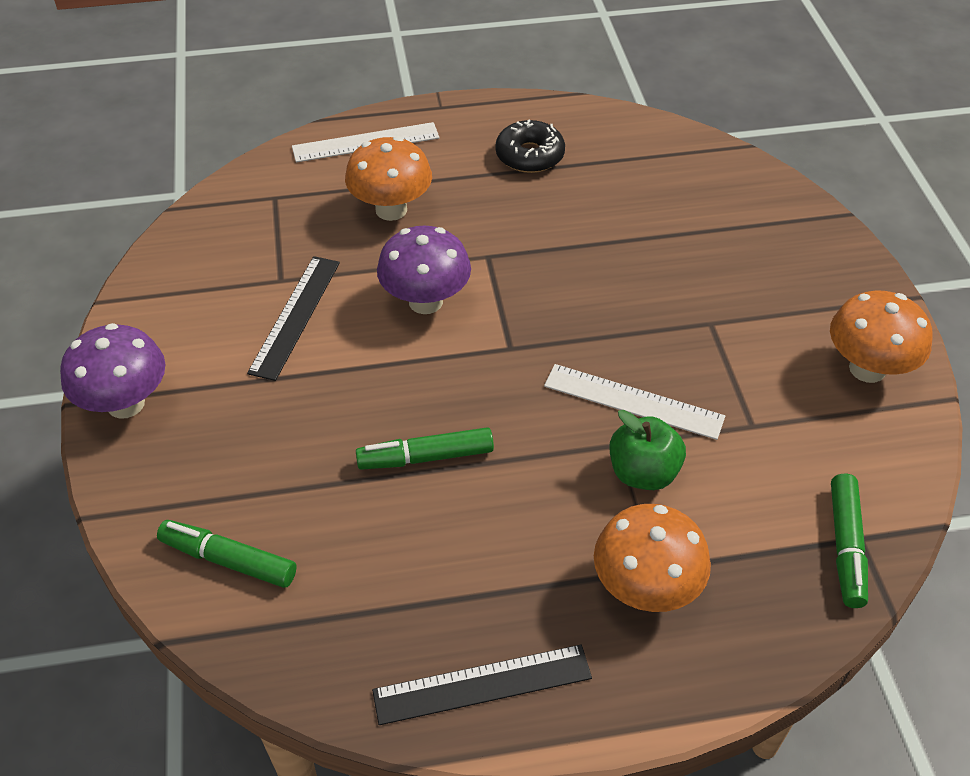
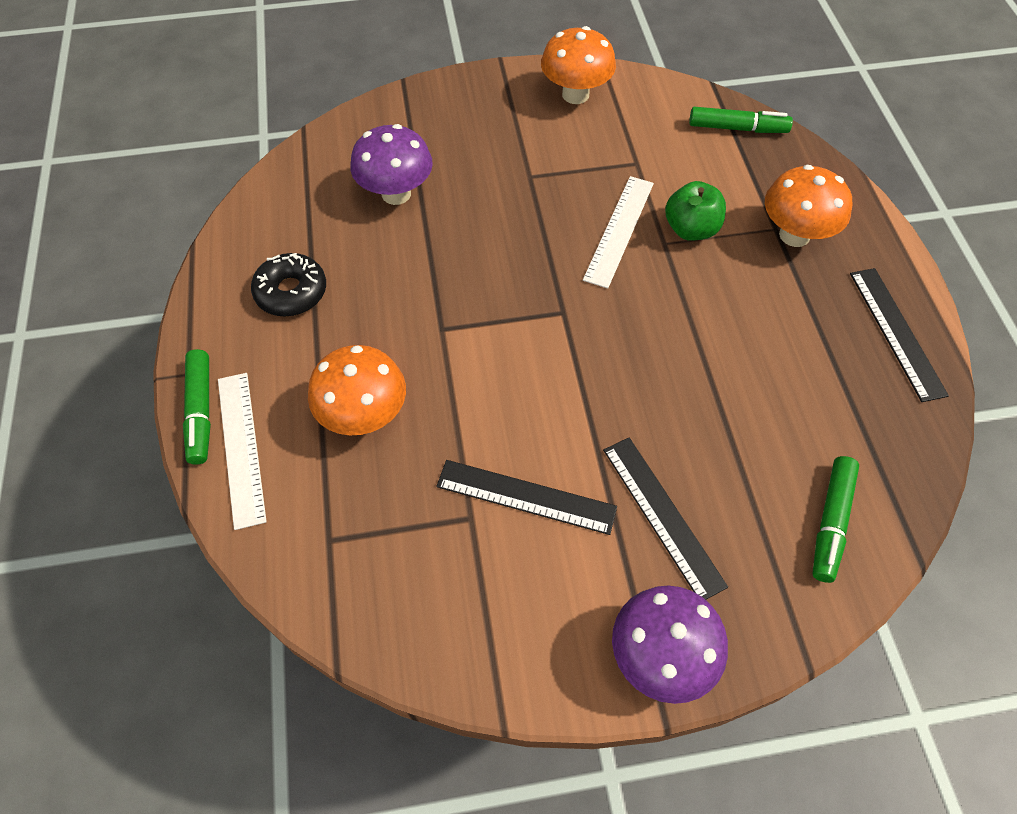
camera: 90 degrees left, 10 degrees up
(260, 415) = (662, 516): none -> black ruler
(425, 301) = (504, 379): purple mushroom -> purple mushroom (396, 193)
(426, 457) = (695, 373): green marker -> green marker (201, 411)

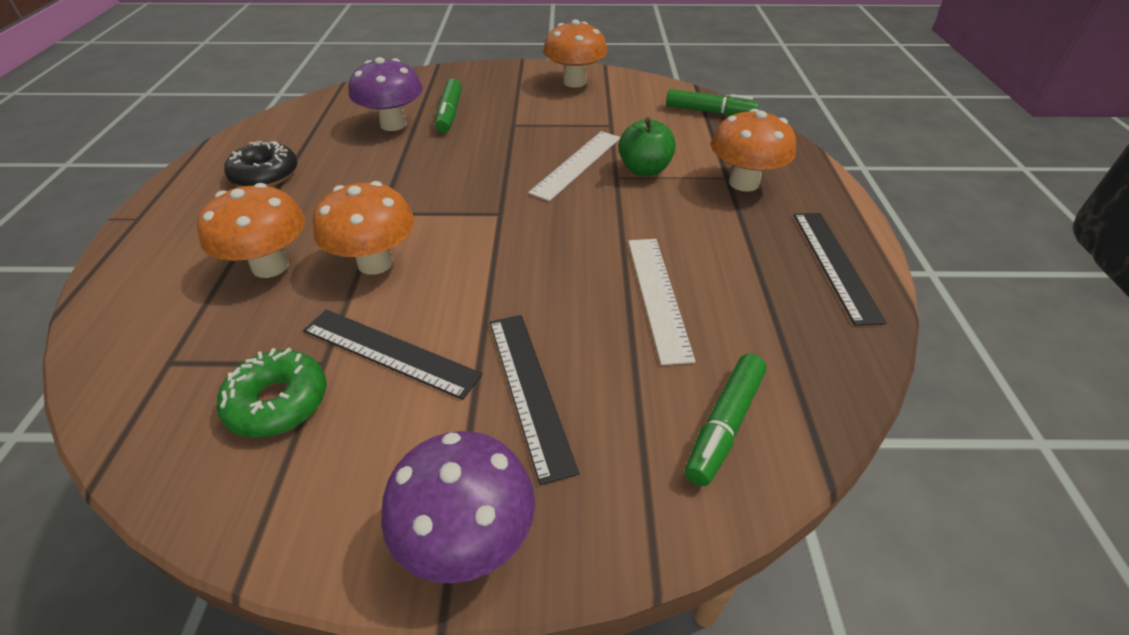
camera: 10 degrees right, 15 degrees down
(201, 411) = (127, 245): green marker -> green marker (449, 113)
(241, 447) = (141, 276): white ruler -> white ruler (658, 296)
(451, 564) = (278, 402): none -> green donut
(466, 396) = (375, 263): none -> orange mushroom

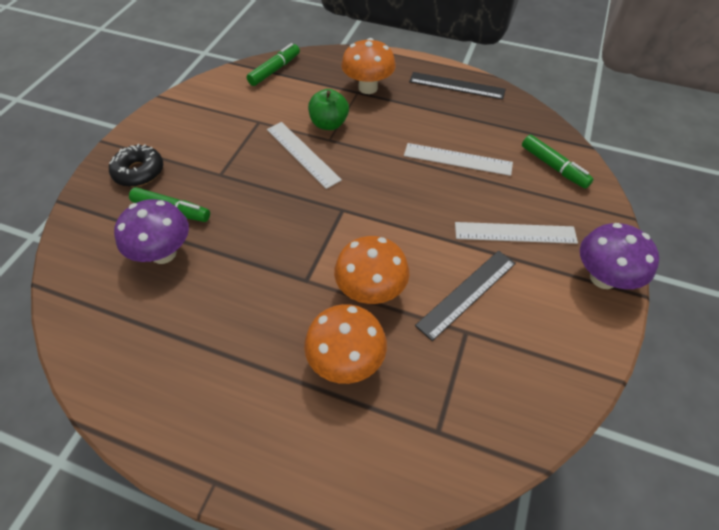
camera: 70 degrees left, 10 degrees up
(265, 175) = (195, 364): black donut -> black donut (139, 172)
(278, 402) = (495, 358): green donut -> none
(529, 390) = (515, 233): black ruler -> white ruler
(574, 82) = (175, 121): orange mushroom -> none

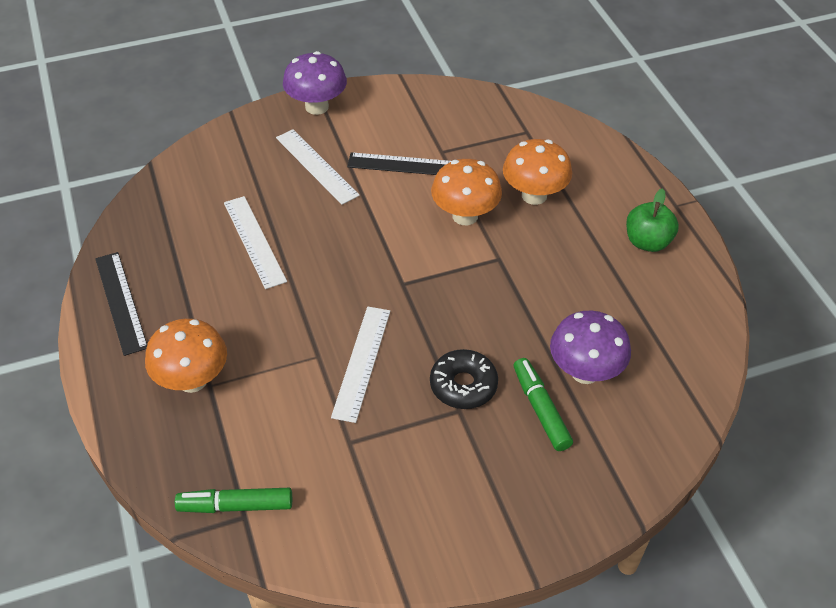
camera: 130 degrees left, 5 degrees down
(139, 172) = (531, 487): black donut -> black donut (463, 385)
(329, 124) = (293, 373): green apple -> green apple (647, 242)
(553, 167) = (204, 175): green marker -> none

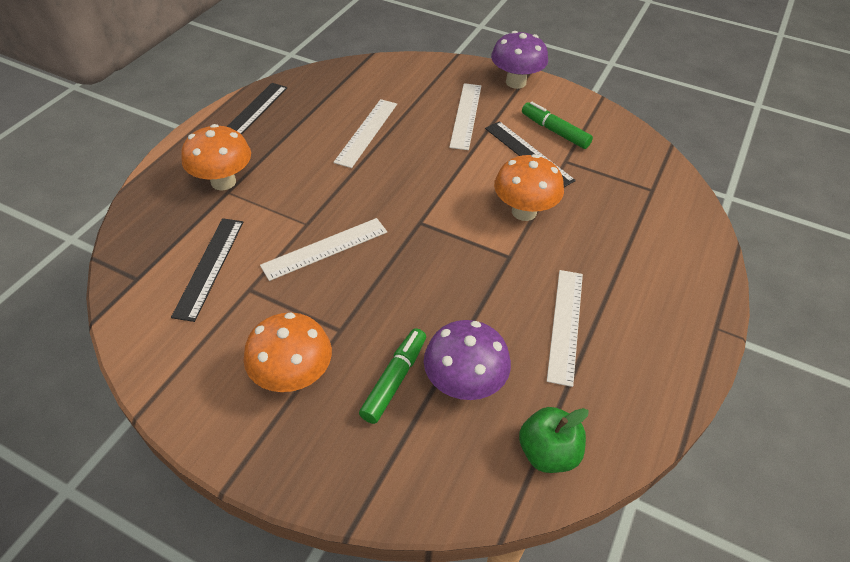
camera: 45 degrees right, 0 degrees up
(236, 506) = (141, 269): green marker -> green marker (555, 131)
(292, 454) = (209, 267): none -> black ruler
(463, 385) = (366, 317): black donut -> none
(534, 195) = (597, 235): orange mushroom -> orange mushroom (293, 376)
(593, 278) = (565, 325): none -> white ruler
(647, 242) = (650, 335): green apple -> green apple (548, 453)

